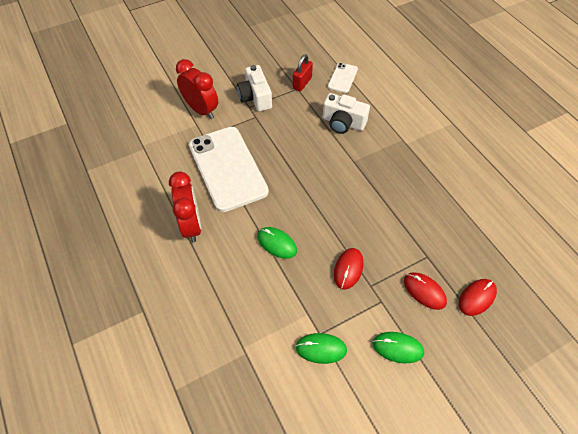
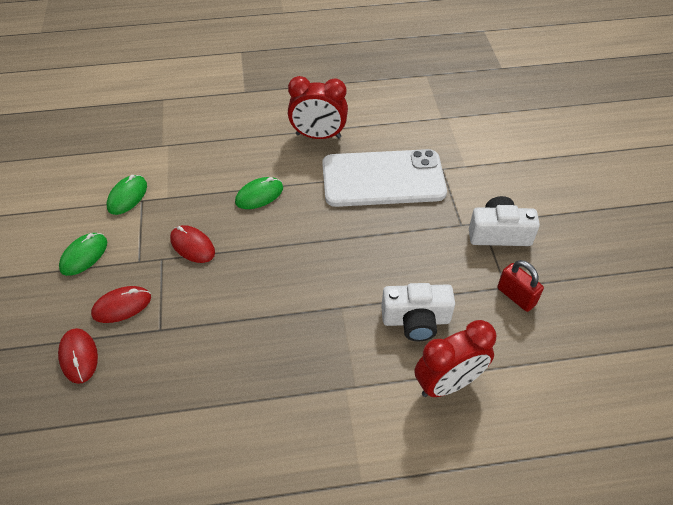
camera: 110 degrees right, 5 degrees down
(201, 110) = (489, 175): red clock -> red clock (448, 383)
(342, 78) = (516, 355): white phone -> none
(343, 123) = (416, 320): white camera -> white camera turned 135 degrees counterclockwise

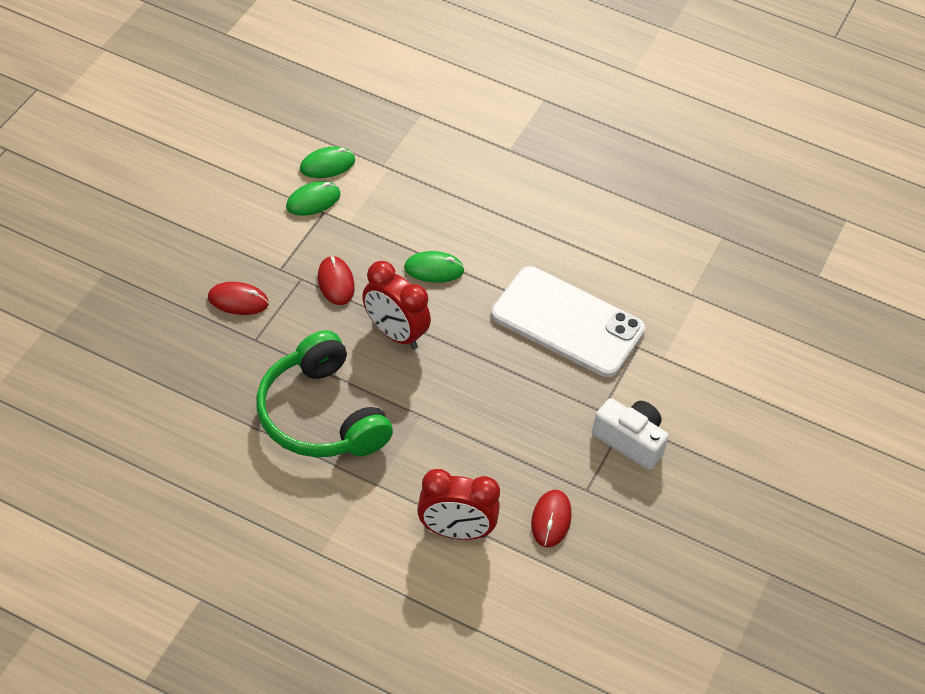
camera: 30 degrees right, 0 degrees up
(78, 356) = (176, 322): red mouse -> red mouse (551, 520)
(84, 255) = (237, 236): green mouse -> green mouse (327, 165)
(264, 358) = (321, 415): none -> green headphones
(318, 136) = (543, 241): red clock -> red clock (394, 333)
(416, 320) = (476, 466): white camera -> none
(516, 296) = (588, 503): red padlock -> none

